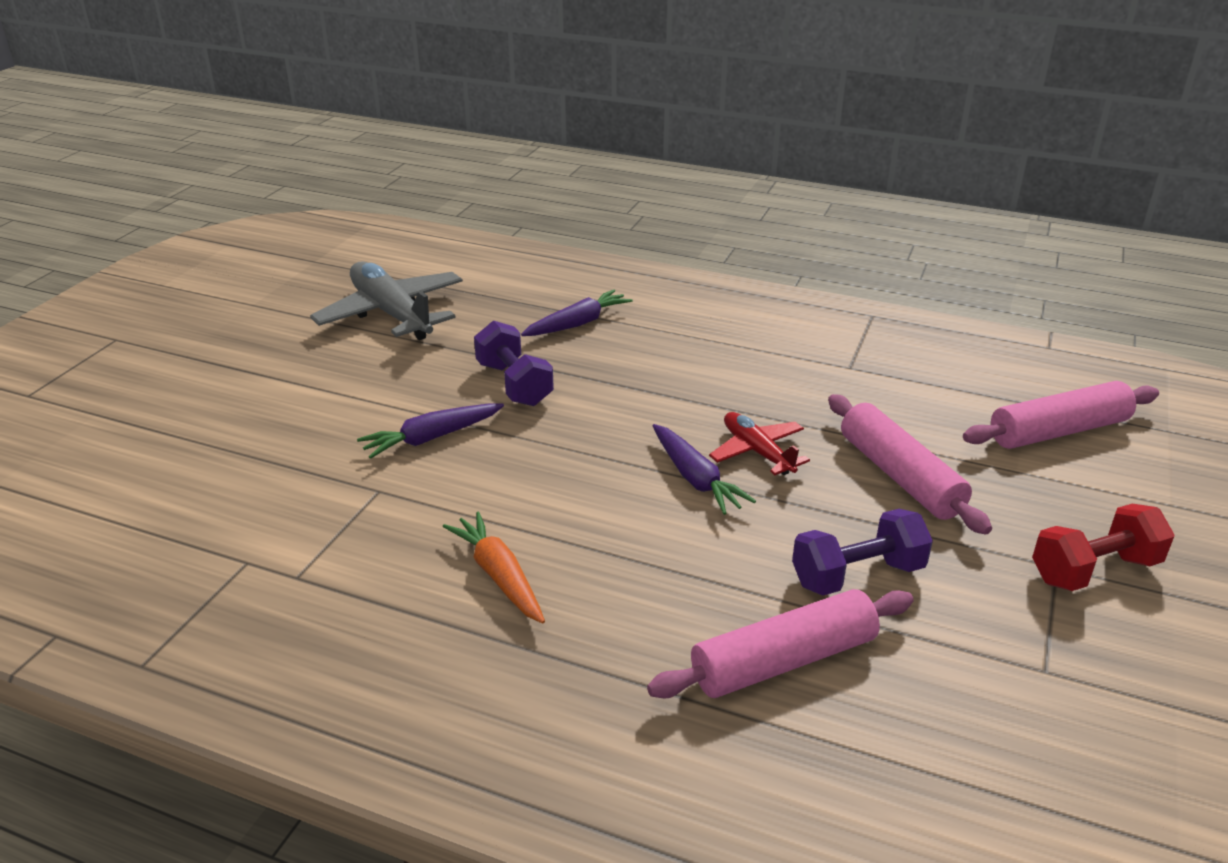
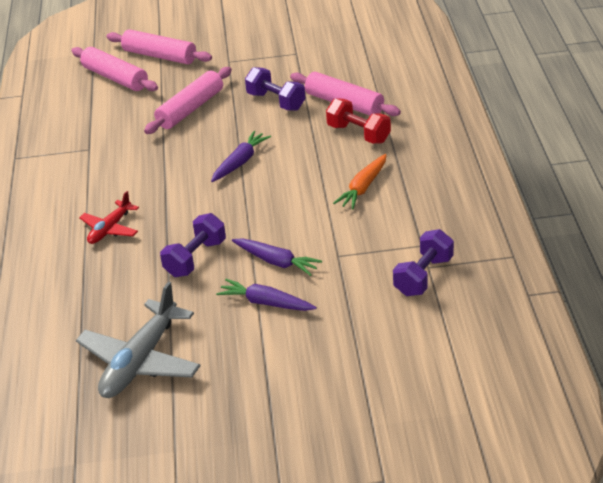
camera: 115 degrees left, 5 degrees up
(236, 548) = (423, 276): none -> purple dumbbell
(578, 323) = (99, 266): purple carrot -> purple carrot (266, 303)
(757, 452) = (201, 152): red plane -> red plane (110, 229)
(1094, 570) = (224, 53): red dumbbell -> red dumbbell (358, 134)
(1121, 493) = (160, 56): none -> pink rolling pin

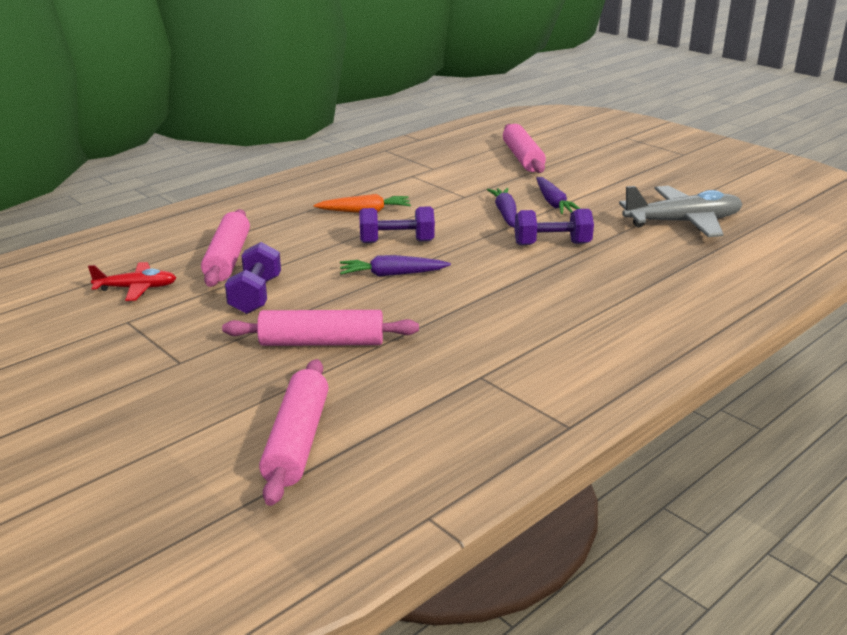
camera: 130 degrees left, 10 degrees down
(110, 229) = (581, 298): red plane -> red plane (136, 288)
(160, 56) = (201, 428): pink rolling pin -> pink rolling pin (522, 158)
(358, 134) = (280, 236): red dumbbell -> none
(423, 276) = (445, 167): purple dumbbell -> purple dumbbell (397, 242)

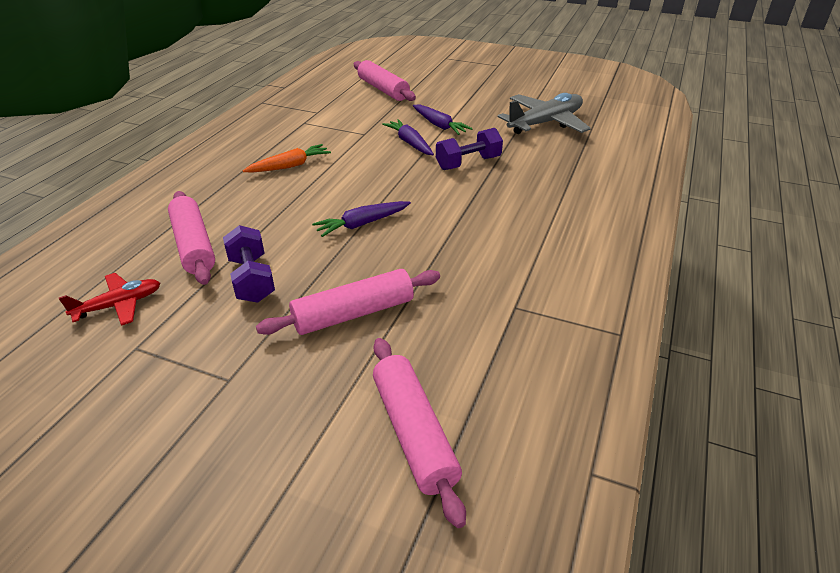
camera: 25 degrees left, 10 degrees up
(397, 242) = (341, 190): purple dumbbell -> none

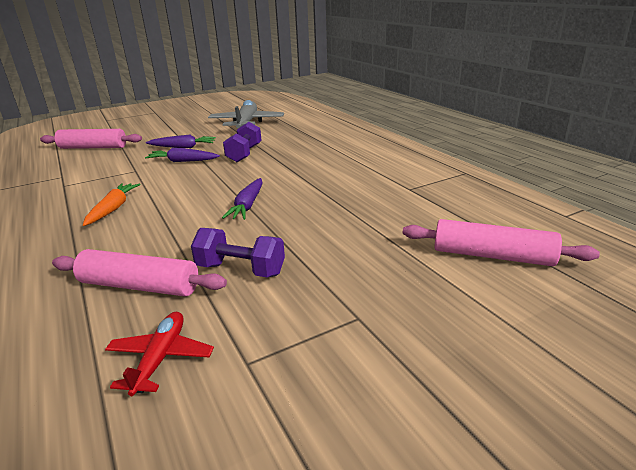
camera: 50 degrees left, 10 degrees down
(353, 313) = (346, 239): pink rolling pin -> none

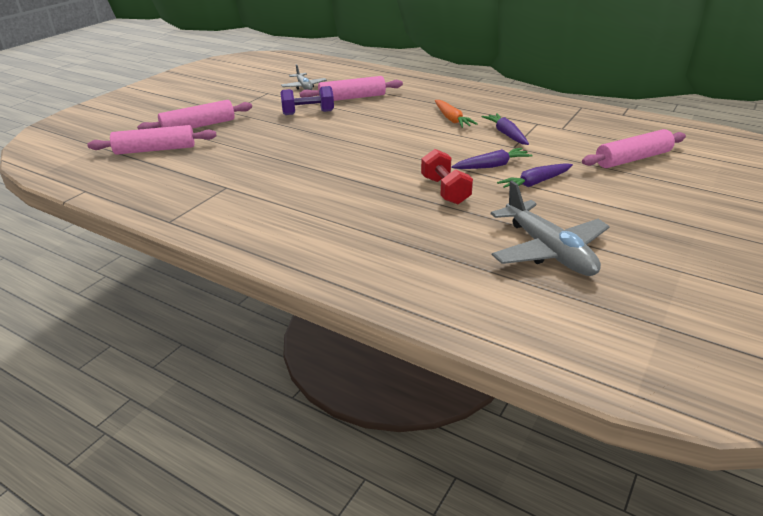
camera: 150 degrees right, 5 degrees up
(160, 358) = (304, 87): red plane -> grey plane
(244, 154) = (445, 190): purple dumbbell -> red dumbbell
(247, 205) = (355, 142): purple carrot -> purple carrot (506, 134)
(423, 290) = (198, 126): none -> pink rolling pin

